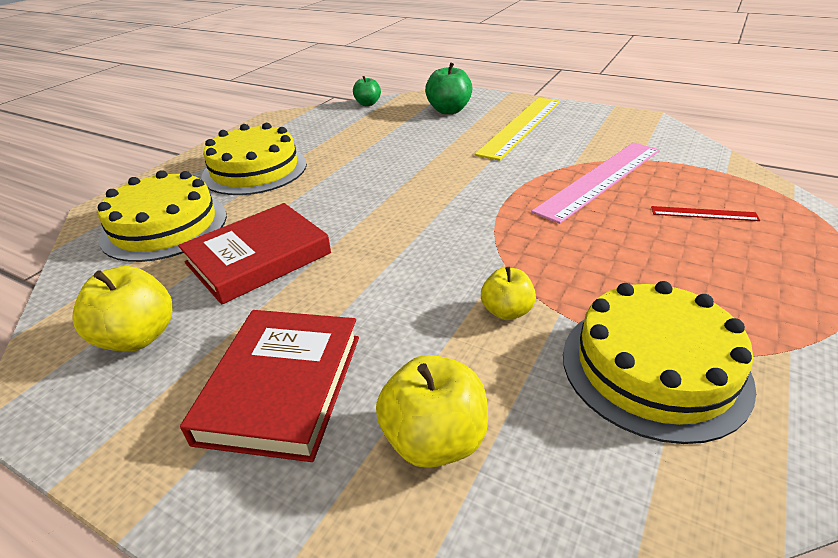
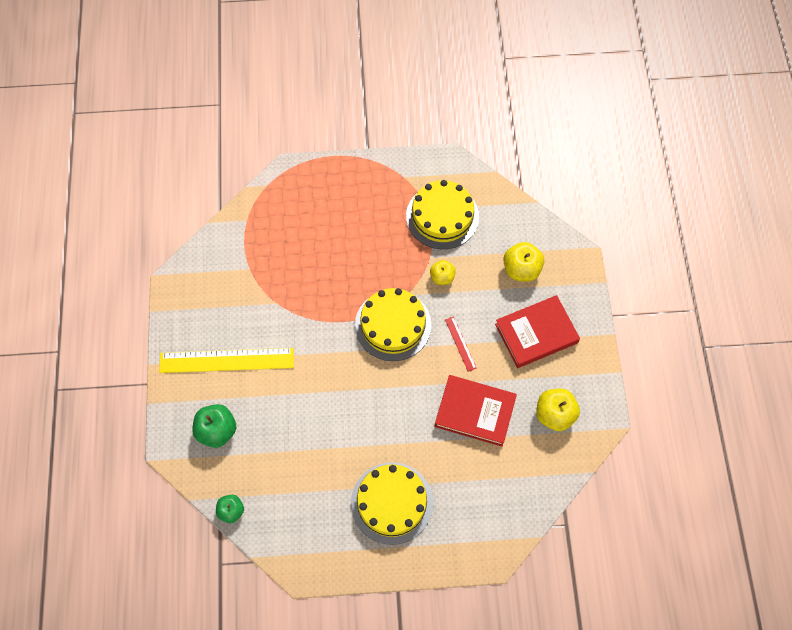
camera: 125 degrees left, 30 degrees up
(164, 226) = (483, 494): yellow cake -> yellow cake (393, 325)
(600, 179) = (291, 281): pink ruler -> none
(704, 213) = (307, 222): red ruler -> red ruler (460, 343)

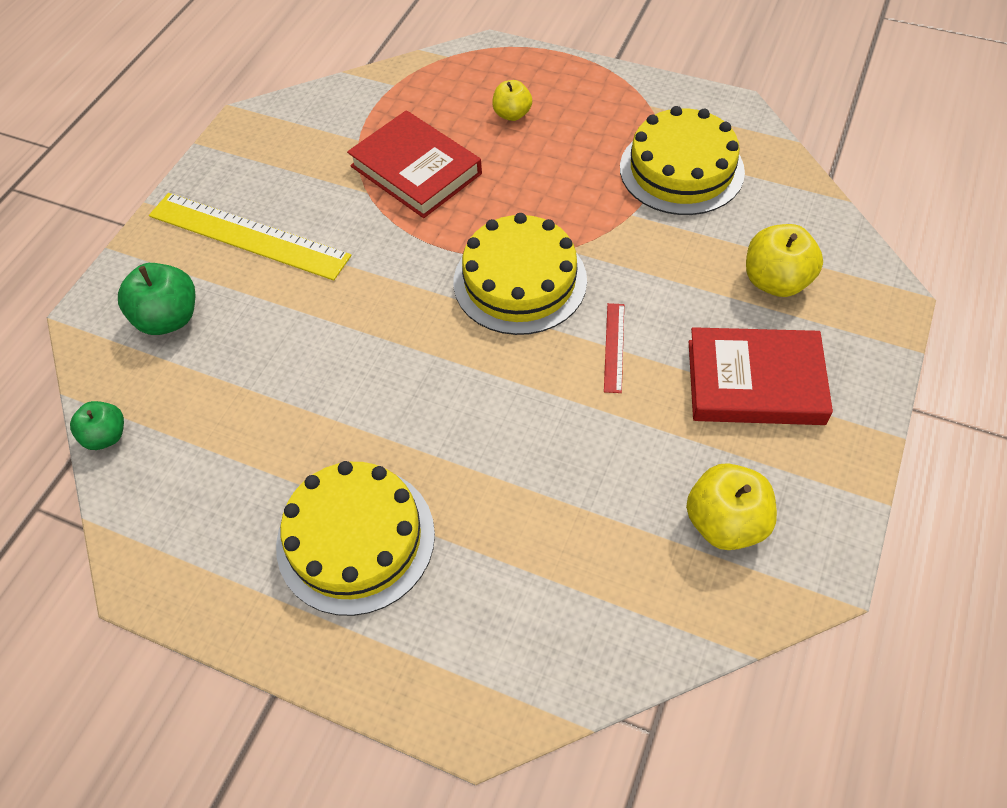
camera: 30 degrees right, 10 degrees down
(442, 277) = (636, 246): yellow apple -> yellow apple (512, 114)
(475, 412) = (582, 458): red book -> red book (416, 170)

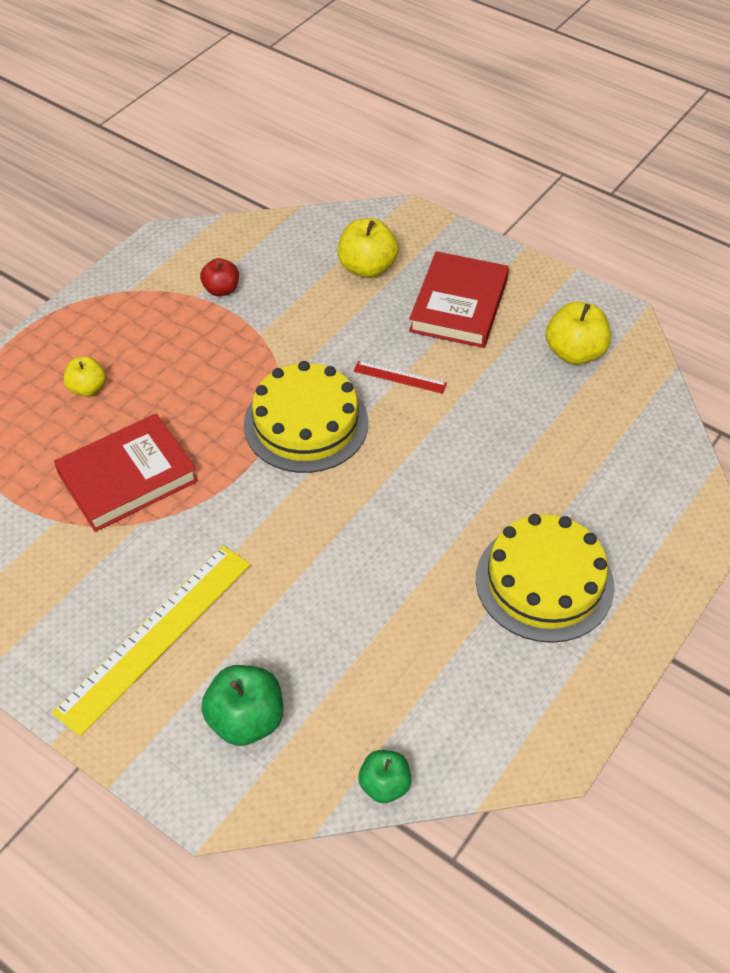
camera: 80 degrees left, 5 degrees down
(681, 169) = (221, 290): yellow cake -> red apple

